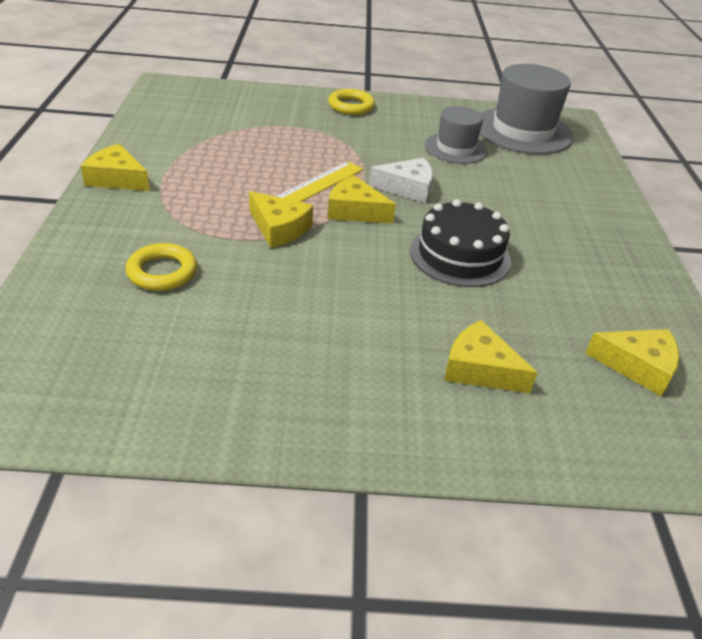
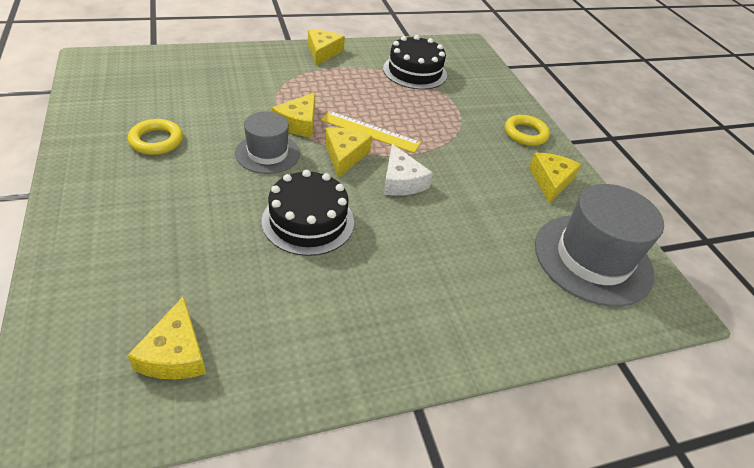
camera: 70 degrees right, 5 degrees up
(162, 272) = (225, 87): yellow ring -> yellow ring (156, 141)
(205, 130) = (415, 72): none -> black cake
(455, 148) = (503, 207): grey hat -> grey hat (267, 153)
(480, 369) = (153, 241): yellow cheese -> yellow cheese (550, 181)

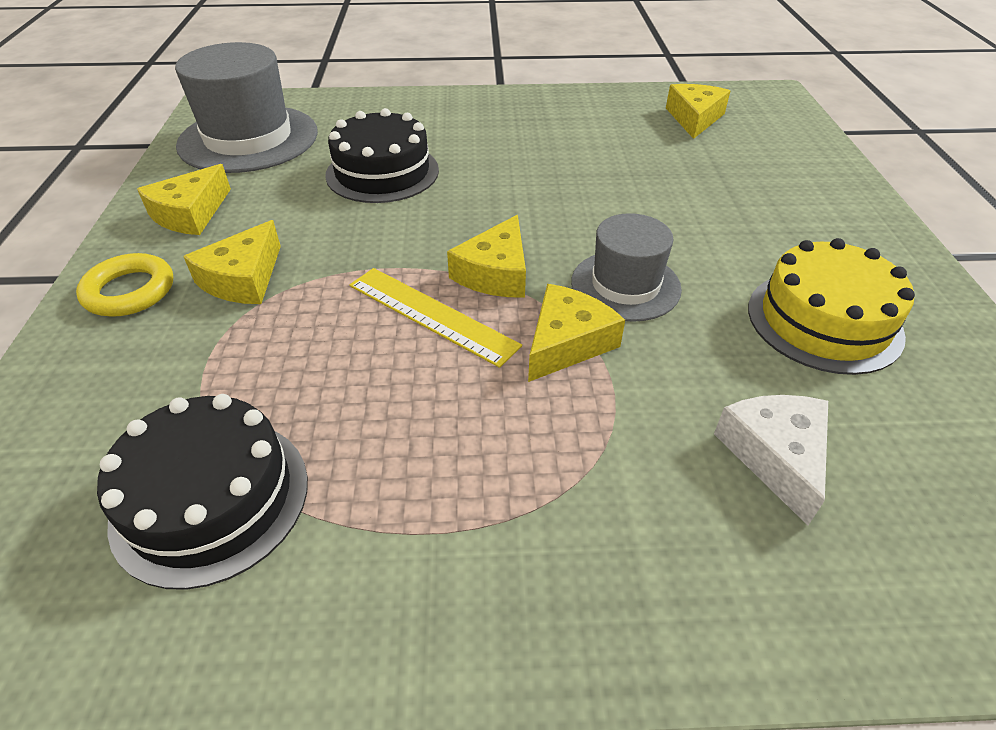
camera: 160 degrees left, 0 degrees up
(156, 141) = (824, 321): yellow ring -> yellow cake
(308, 221) = (569, 194): black cake -> black cake (382, 172)
(323, 52) = (456, 623): yellow cheese -> yellow cheese (243, 279)
(401, 181) = (422, 229): white cheese -> white cheese (775, 455)

